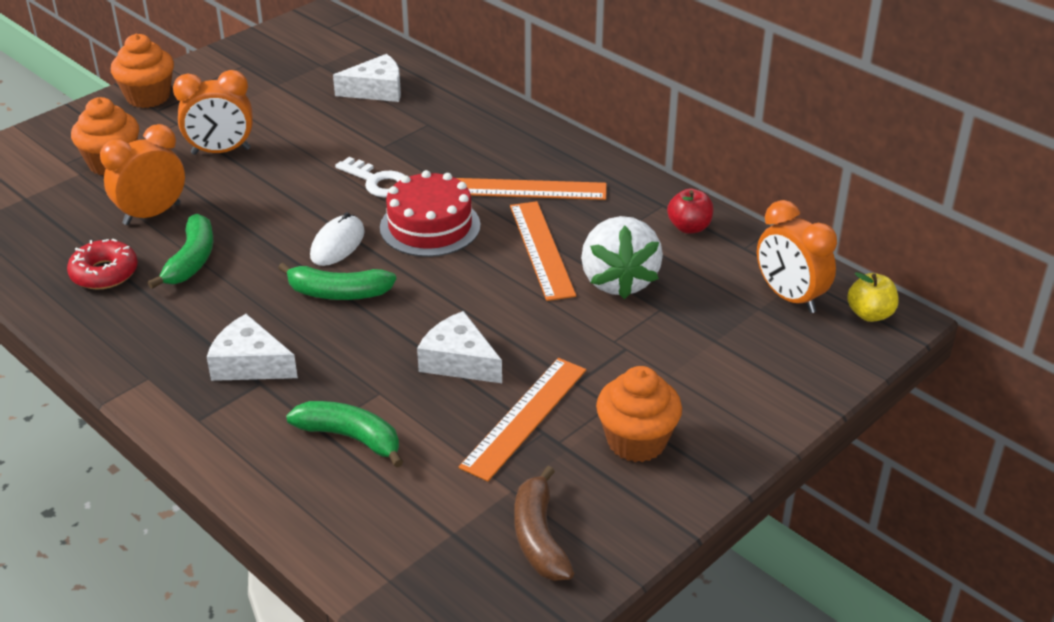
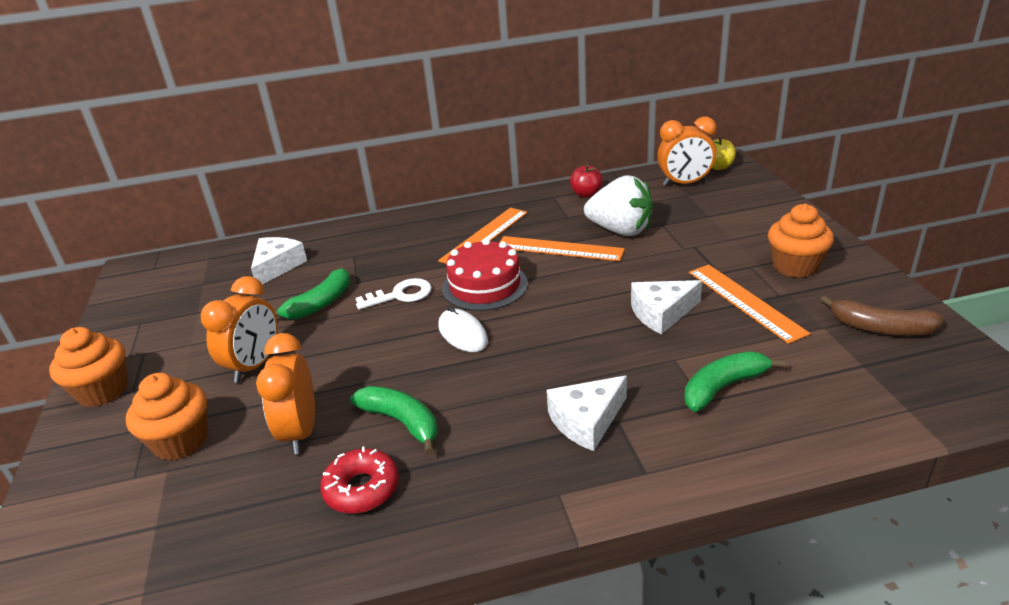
camera: 55 degrees left, 5 degrees down
(338, 293) = (529, 349): green banana -> green banana (320, 304)

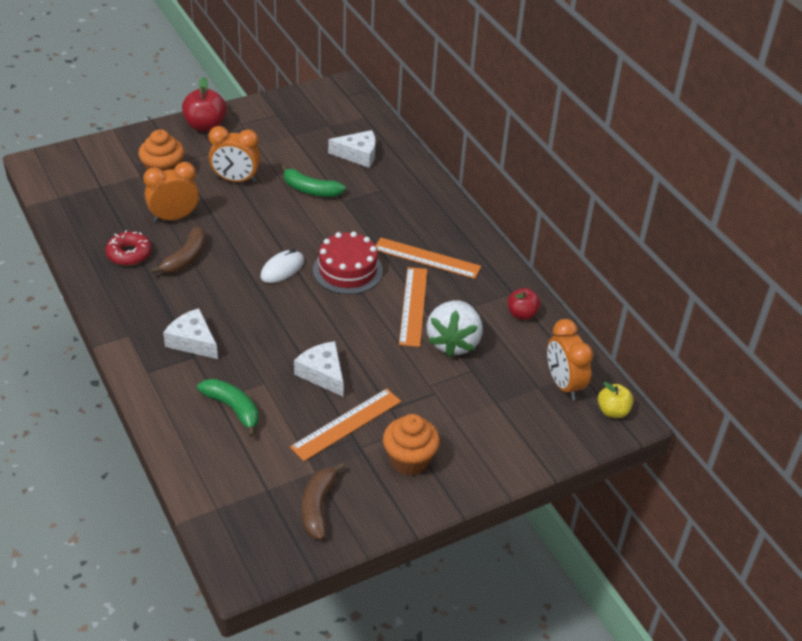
camera: 70 degrees right, 10 degrees up
(103, 391) = (205, 126): orange cupcake -> red apple
(400, 295) = (328, 227): white key -> none
(402, 422) = (186, 258): green banana -> brown banana

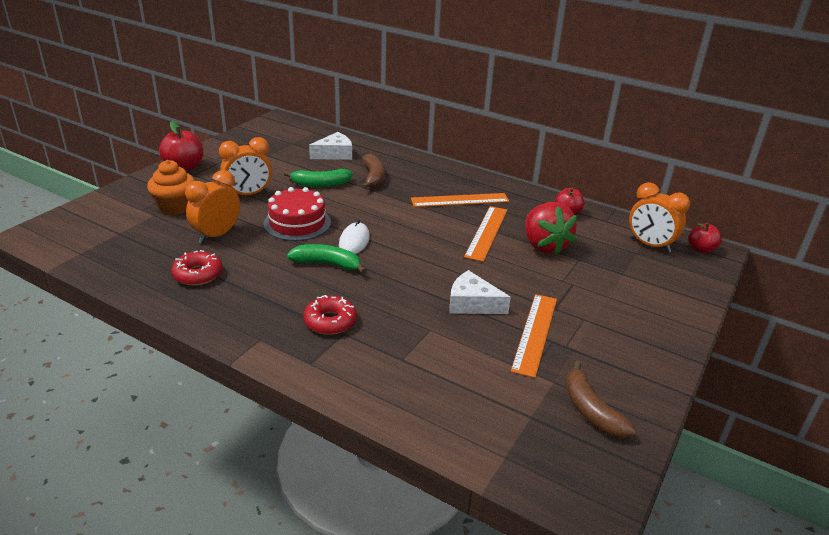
camera: 30 degrees left, 10 degrees down
(186, 258) = (258, 260): brown banana -> brown banana (373, 177)
(193, 341) = (330, 321): white cheese -> red donut
(233, 408) = (426, 361): green banana -> green banana (327, 264)
(347, 270) = (409, 226): red cake -> red cake (297, 223)
(409, 460) = (614, 339): orange cupcake -> none
(413, 306) = (487, 233): orange ruler -> orange ruler turned 45 degrees clockwise
(453, 342) = (544, 246): white strawberry -> red strawberry
(613, 411) = (700, 249): yellow apple -> red apple

